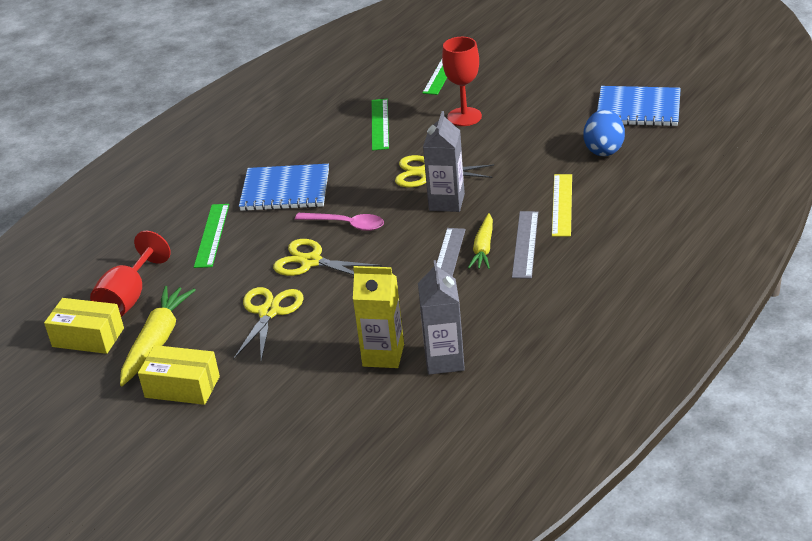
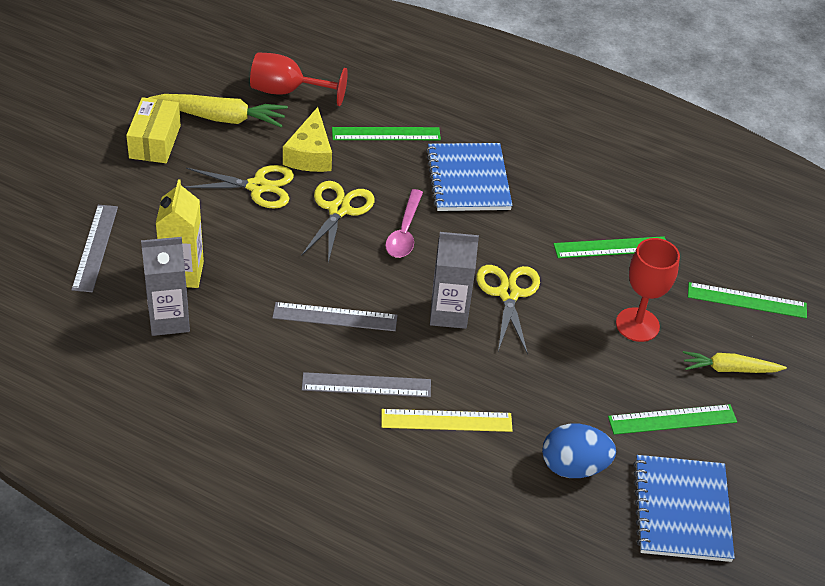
camera: 75 degrees right, 10 degrees up
(88, 337) = (231, 75): yellow box -> none
(229, 280) = (310, 154): none -> yellow cheese
(338, 419) = (95, 247): none -> grey ruler
(483, 248) = (360, 348): yellow carrot -> yellow carrot (730, 369)
(557, 108) = (672, 419): none -> green ruler

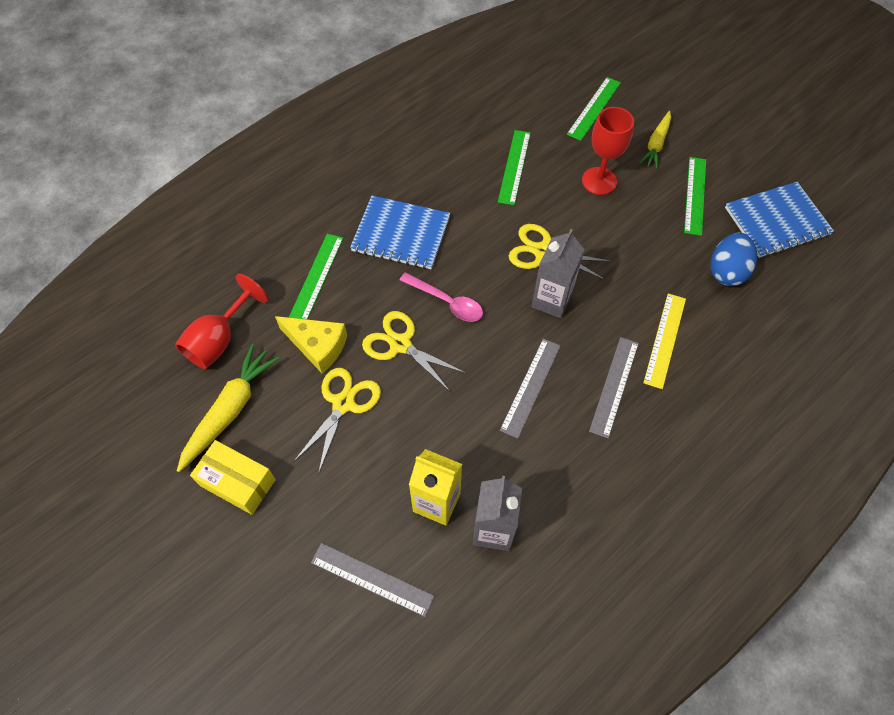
camera: 65 degrees left, 15 degrees up
(682, 510) = (776, 221): blue notebook -> blue notebook turned 45 degrees counterclockwise

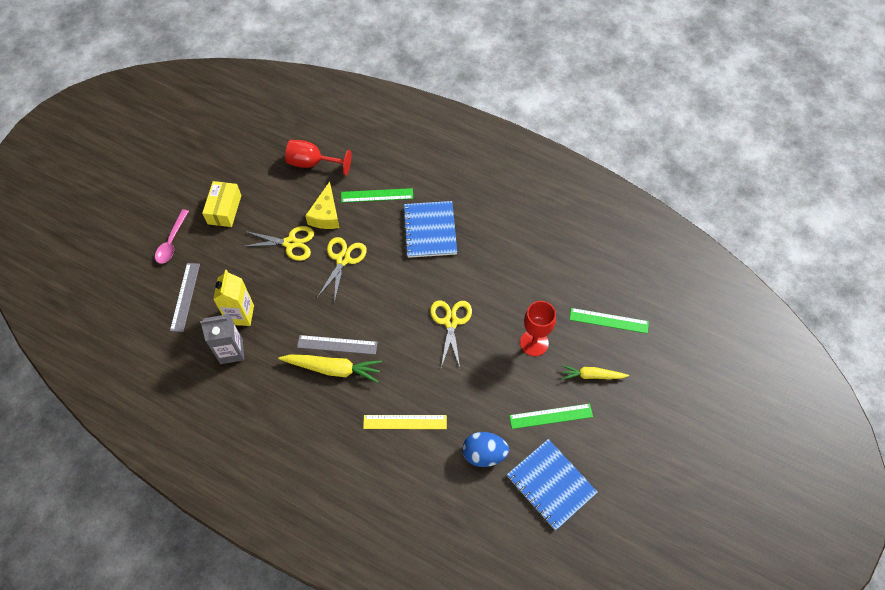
camera: 70 degrees right, 0 degrees up
(229, 411) = (267, 187): yellow carrot -> yellow carrot (332, 369)
(447, 302) = (385, 275): pink spoon -> pink spoon (171, 242)
(514, 167) = (521, 282): green ruler -> none
(551, 300) = (411, 339): grey carton -> none
(614, 386) = (355, 397): grey ruler -> none

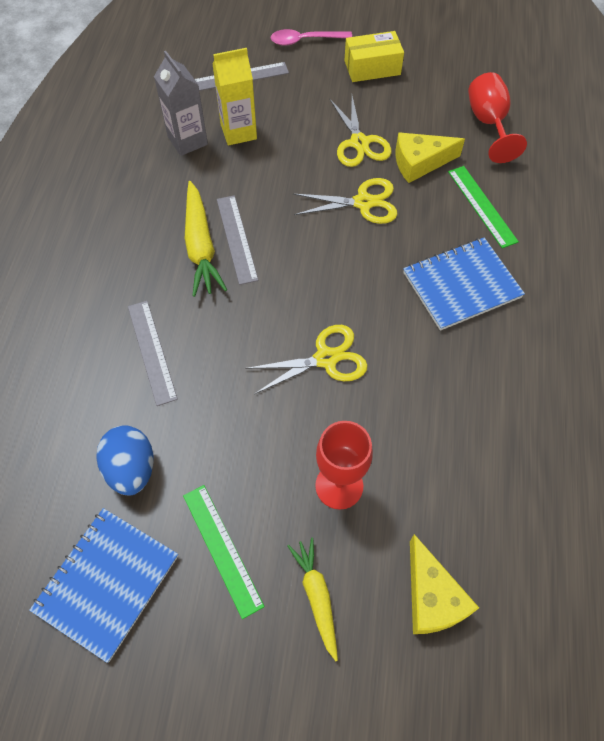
camera: 70 degrees right, 0 degrees up
(405, 422) = (152, 351): yellow ruler -> grey ruler
(608, 320) = (432, 597): green ruler -> yellow cheese

